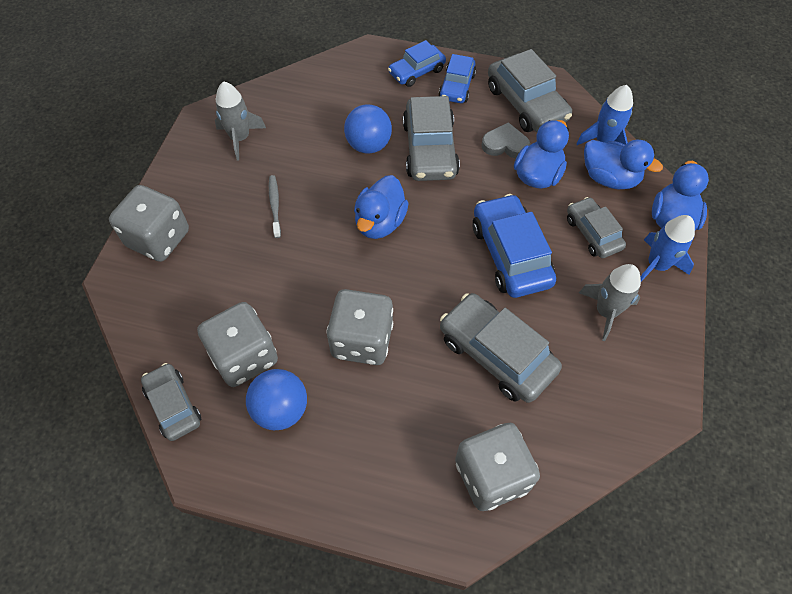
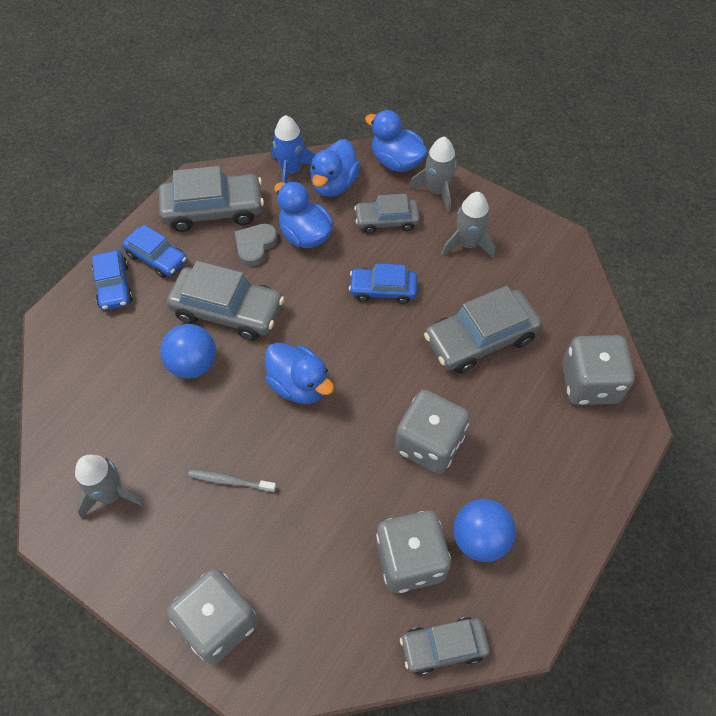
camera: 70 degrees left, 0 degrees up
(510, 254) = (383, 290): blue car -> blue car, size x0.62
(609, 178) = (334, 184): blue duck -> blue duck turned 150 degrees clockwise
(657, 265) = (437, 191): blue rocket -> grey rocket

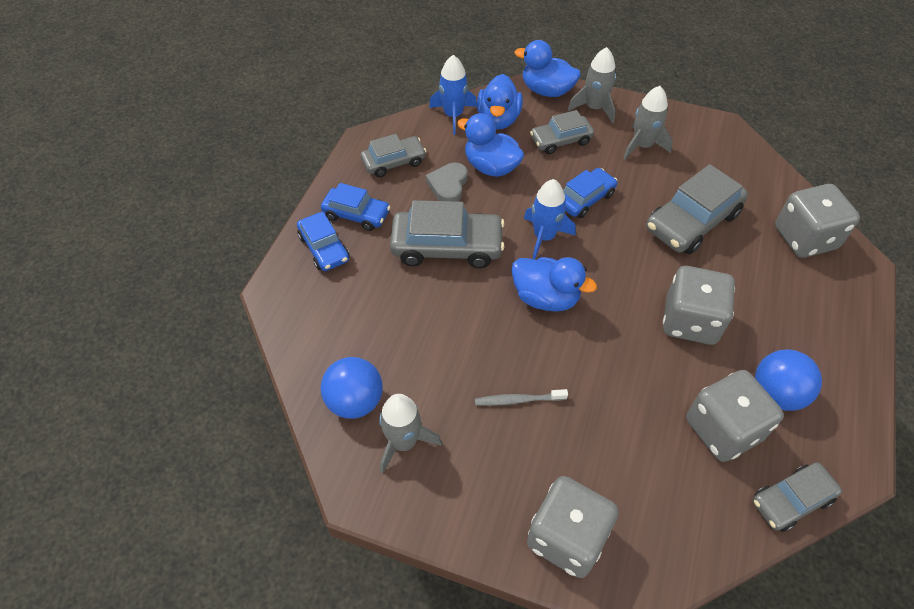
camera: 15 degrees left, 5 degrees down
(193, 364) = (434, 302): blue ball -> blue ball (355, 401)
(213, 209) = (394, 162): grey car -> grey car, size x0.62
(325, 321) = (544, 237): none -> blue rocket
(383, 290) = (585, 199): blue car -> blue car turned 150 degrees clockwise

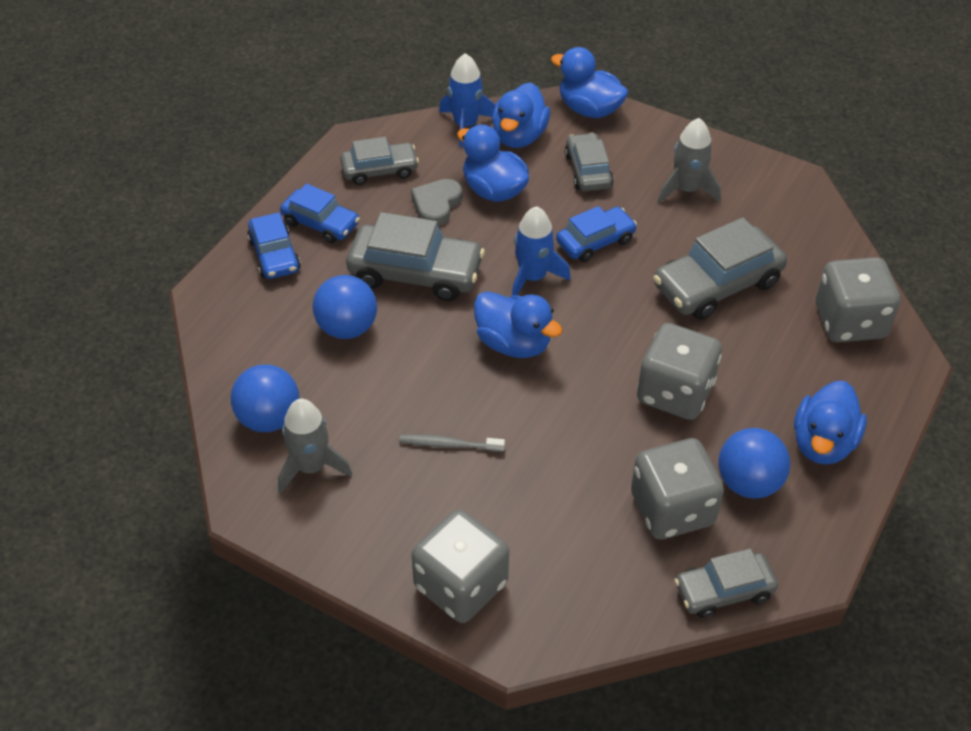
camera: 10 degrees right, 5 degrees down
(402, 305) = (347, 328): none -> blue ball
(561, 140) = (588, 170): grey car -> grey car turned 90 degrees clockwise
(594, 108) = (642, 137): grey rocket -> none
(822, 347) = (823, 443): none -> blue duck

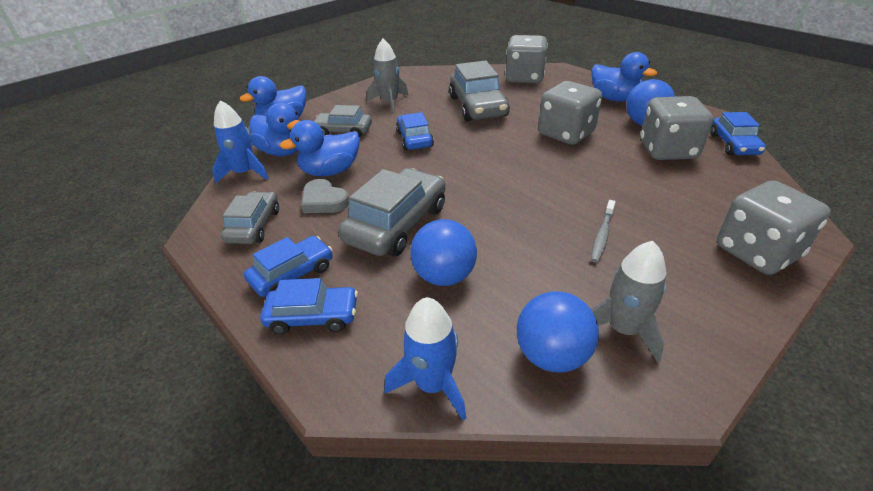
camera: 70 degrees left, 10 degrees down
(513, 343) = (500, 187): blue duck -> none
(533, 277) = (435, 168): blue rocket -> blue rocket (433, 384)
(723, 591) = (734, 144): grey car -> blue car

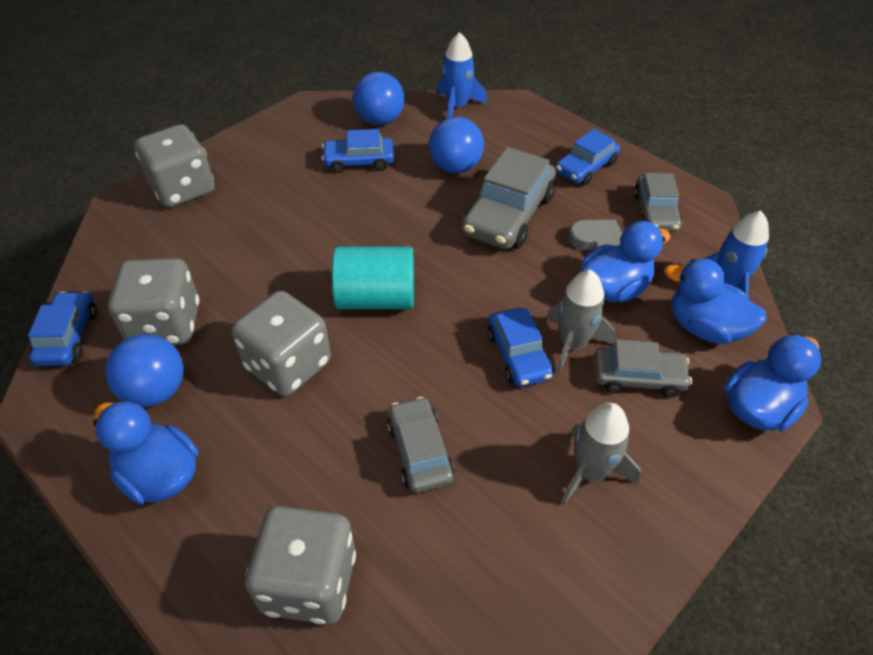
camera: 175 degrees right, 10 degrees up
(313, 316) = (551, 139): blue car -> blue car (359, 161)
(478, 107) = (419, 451): grey car -> grey car, size x0.62
(515, 165) = (376, 298): none -> turquoise cylinder
(602, 235) = (309, 203): grey toothbrush -> none
(623, 329) = (326, 134): grey rocket -> grey rocket (572, 344)

